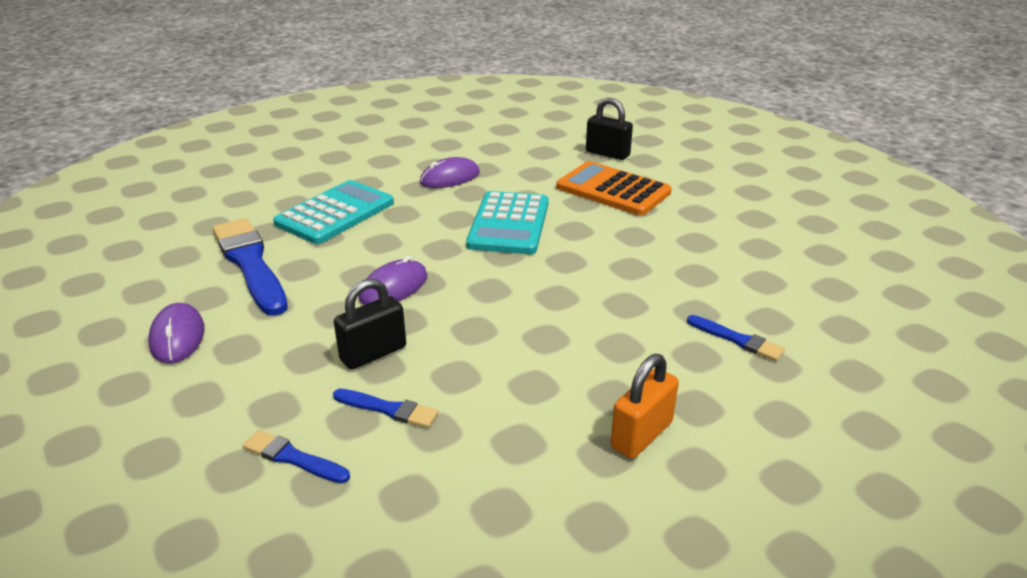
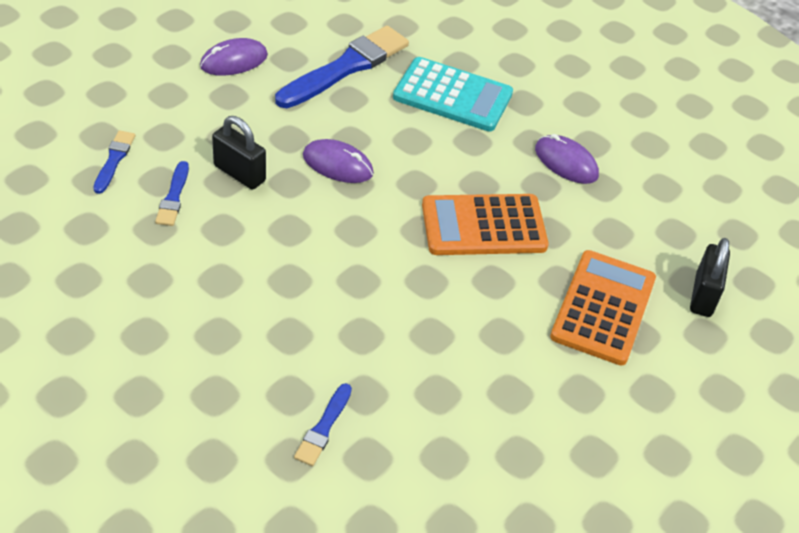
camera: 70 degrees right, 15 degrees up
(509, 224) = (483, 226): turquoise calculator -> orange calculator
(641, 435) = (170, 357): orange padlock -> none

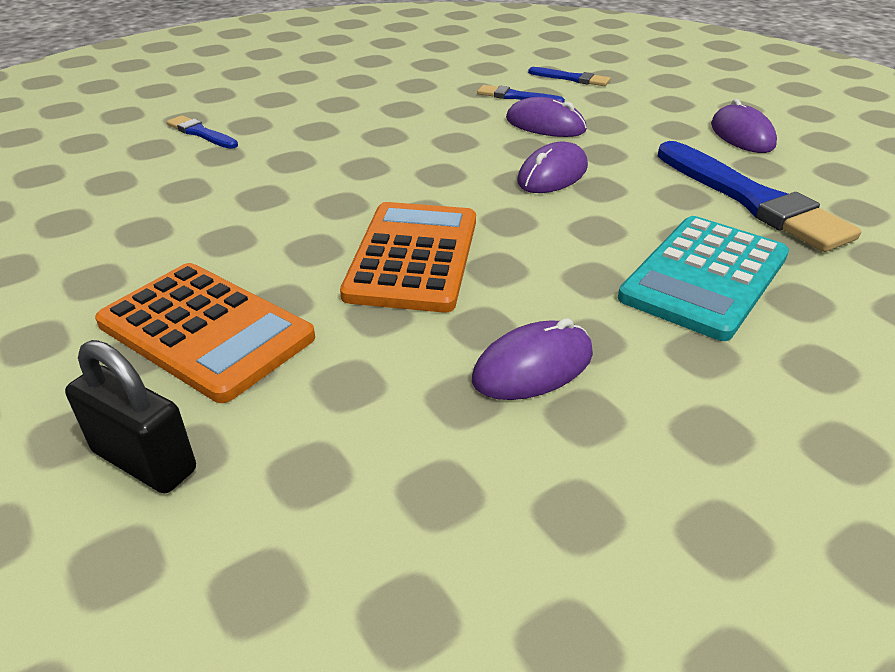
camera: 110 degrees right, 10 degrees down
(239, 173) = (545, 125): black padlock -> purple mouse

